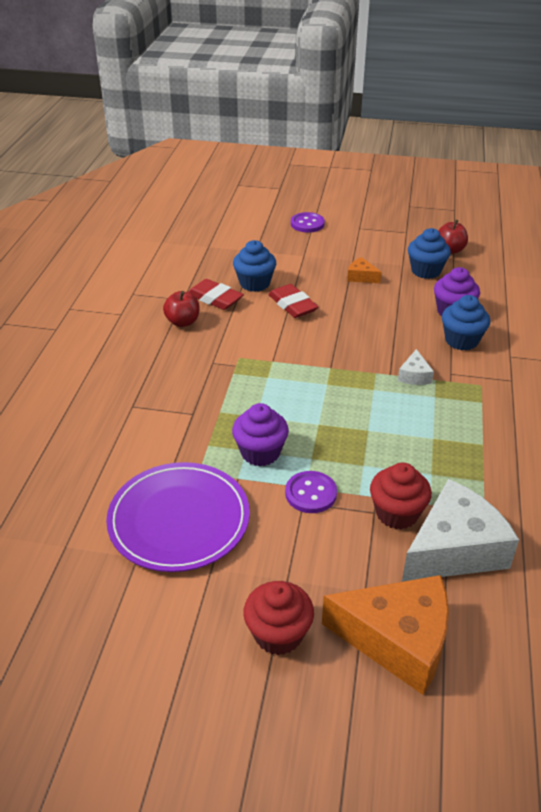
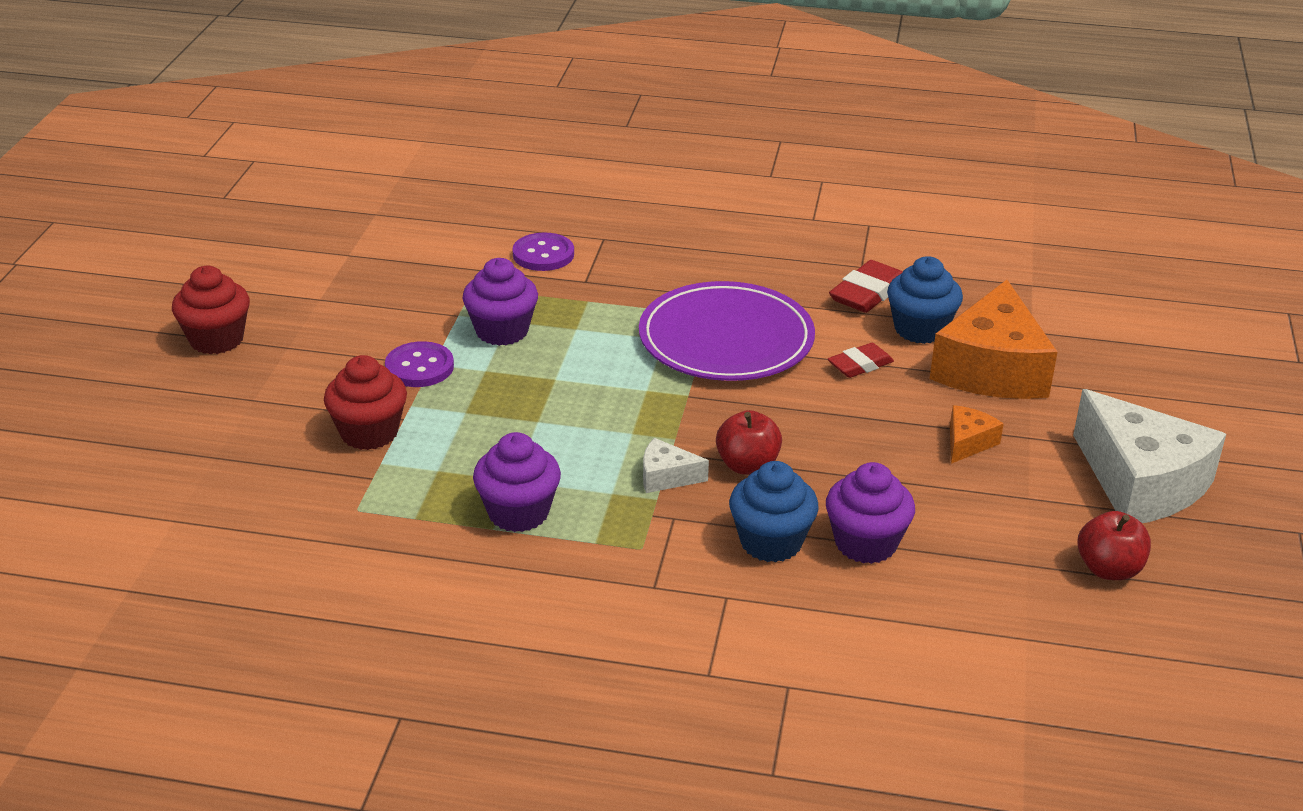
camera: 90 degrees right, 5 degrees down
(179, 520) = (396, 277): purple plate -> purple plate (726, 339)
(183, 322) = (798, 267): red apple -> red apple (747, 465)
(292, 305) = (860, 365): red eraser -> red eraser, size x0.67
(307, 224) = (1155, 389): purple button -> purple button (543, 254)
(397, 640) = (178, 416): orange cheese -> orange cheese (992, 369)
(426, 271) = (1011, 525): blue cupcake -> none
(454, 549) = (295, 474): white cheese -> white cheese (1141, 483)
(465, 434) = (518, 513): none -> purple cupcake

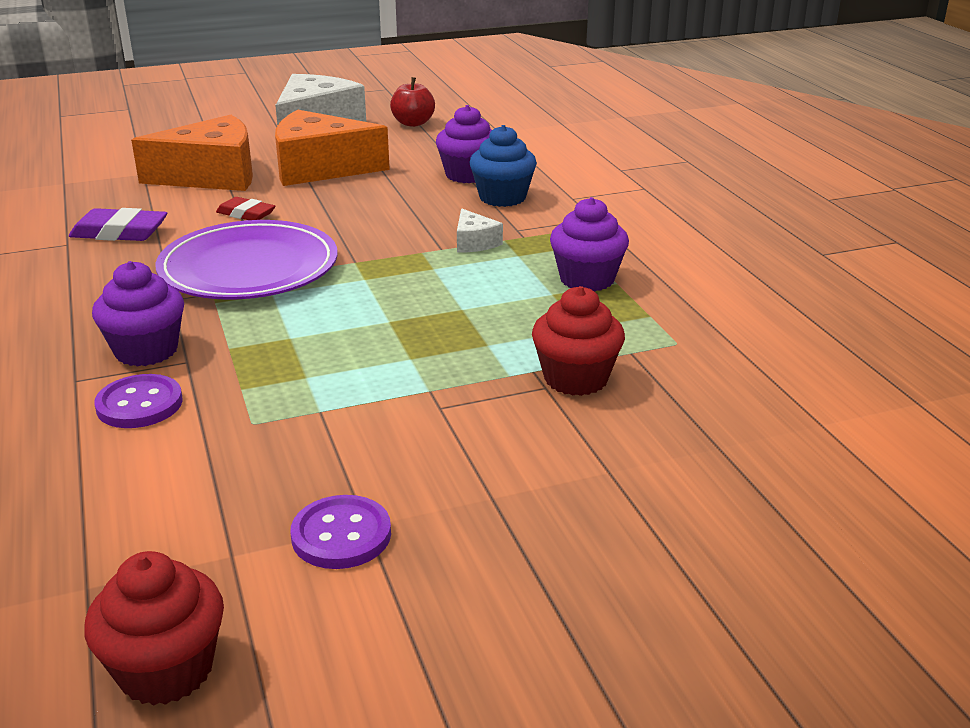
camera: 120 degrees left, 5 degrees down
(216, 339) = (534, 563): red cupcake -> red cupcake (166, 670)
(419, 367) = (442, 394): purple button -> purple button (341, 535)
(502, 331) = (330, 373): purple cupcake -> purple cupcake (146, 351)
(747, 465) = (426, 221): red apple -> none
(867, 293) = (119, 232): red eraser -> purple eraser
(920, 329) = (170, 205): blue cupcake -> none
(968, 442) = (320, 168): orange cheese -> orange cheese, size x2.26

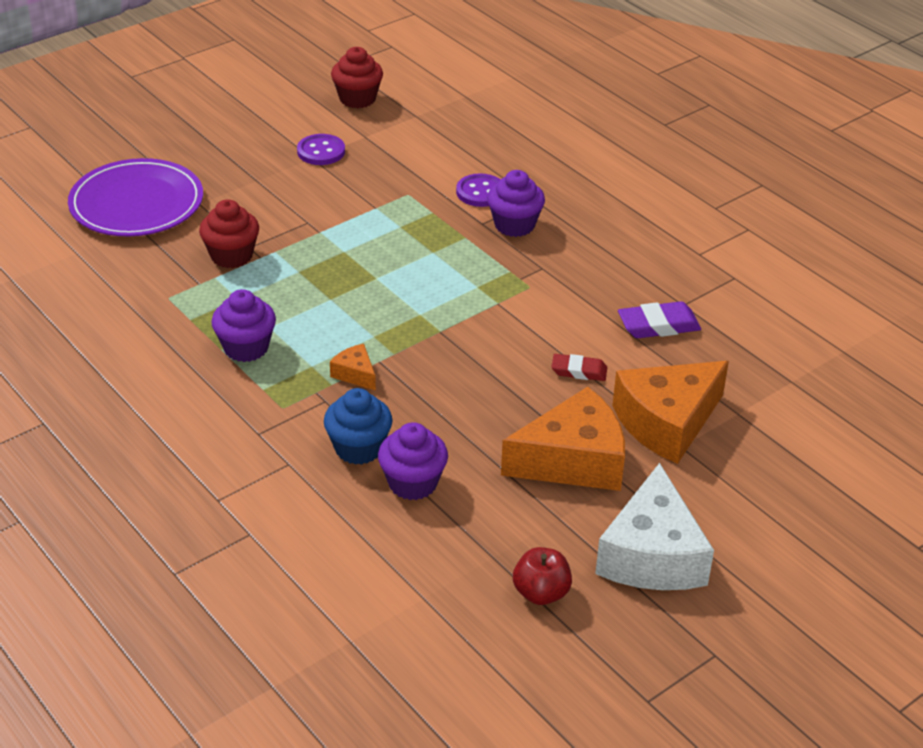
camera: 160 degrees right, 10 degrees up
(249, 268) = (516, 307): purple plate -> purple plate (136, 203)
(474, 242) = (355, 374): white cheese -> orange cheese

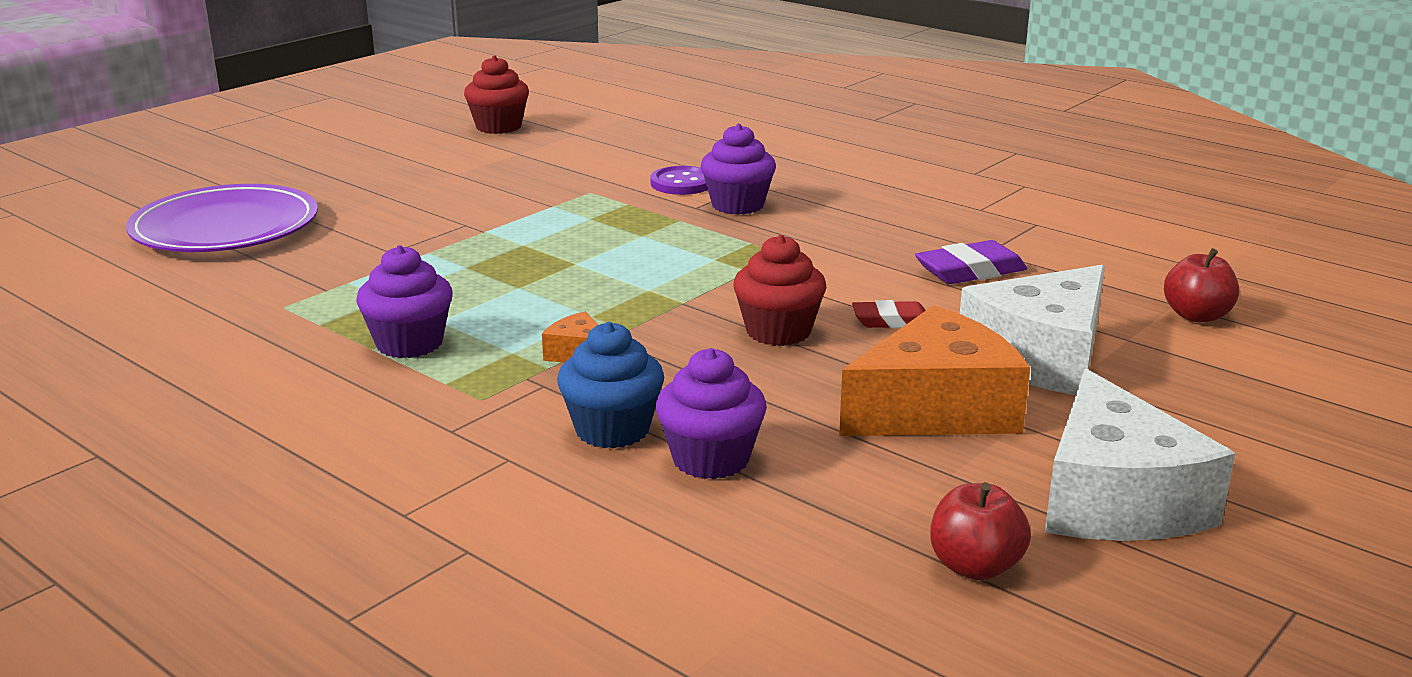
camera: 10 degrees left, 15 degrees down
(231, 256) = (368, 261): red cupcake -> red cupcake (778, 331)
(321, 151) = (465, 168): purple button -> none
(667, 423) = (1041, 357): orange cheese -> white cheese
(800, 396) = (1196, 316): none -> red apple

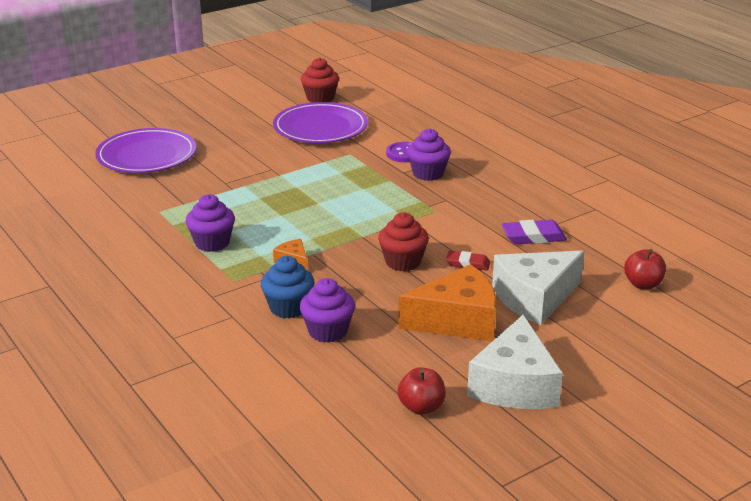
camera: 15 degrees right, 5 degrees up
(520, 163) = (320, 128): none -> purple plate

